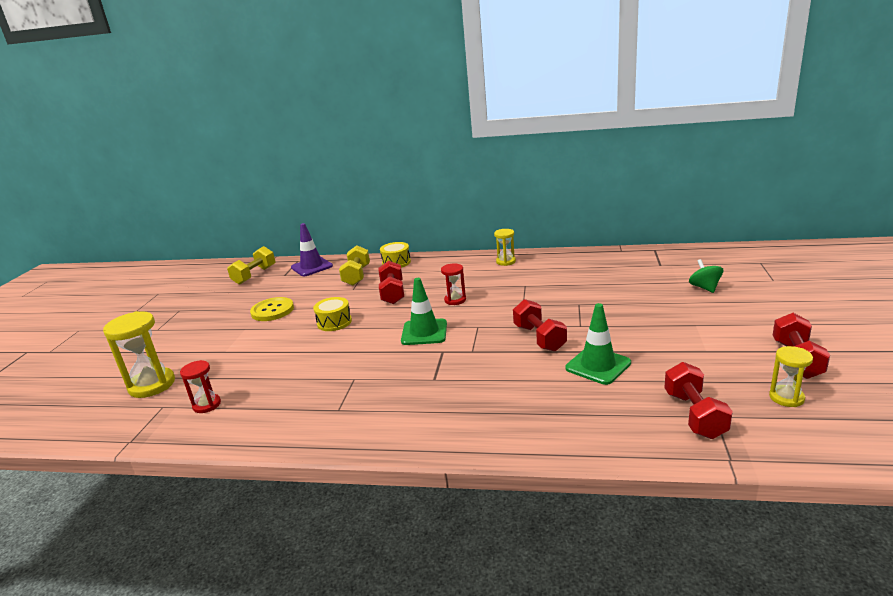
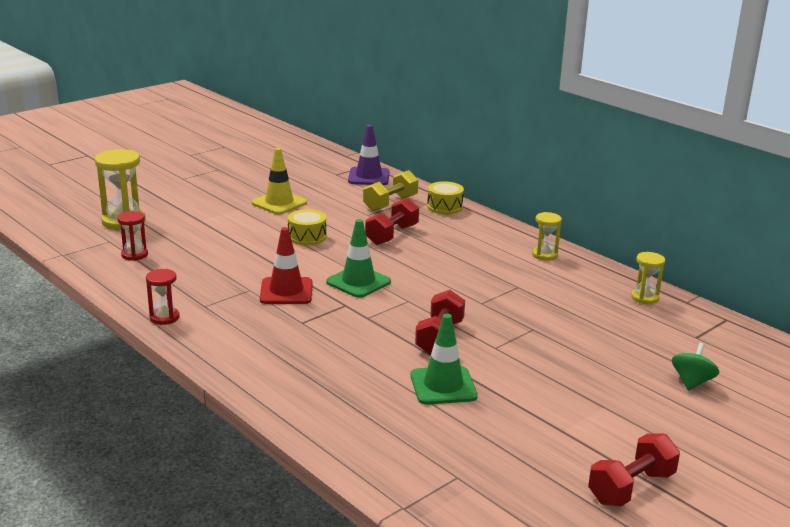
camera: 35 degrees right, 0 degrees up
(254, 275) = (313, 163): yellow dumbbell -> none
(272, 310) = (279, 203): yellow button -> yellow traffic cone
(384, 365) = (286, 291): none -> red traffic cone
(455, 300) = (432, 268): red hourglass -> red hourglass (164, 317)
(694, 415) = (442, 465): red dumbbell -> none
(786, 398) = (549, 504): yellow hourglass -> yellow hourglass (644, 298)

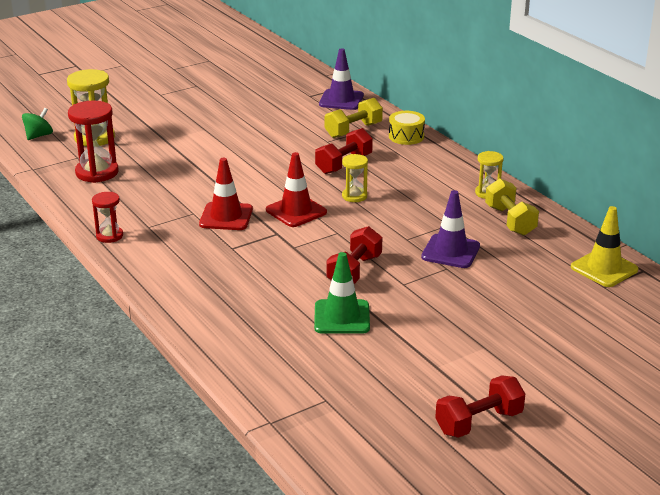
camera: 10 degrees right, 5 degrees up
(134, 255) = (97, 172): red hourglass -> red hourglass, size x1.74
(279, 203) = (245, 125): yellow traffic cone -> yellow traffic cone (604, 268)
(307, 237) = (261, 162): yellow drum -> none
(358, 282) = (296, 211): green traffic cone -> red traffic cone
(530, 312) = (450, 251): none -> purple traffic cone
(577, 279) = (510, 221): none -> yellow dumbbell
(644, 298) = (570, 243): yellow hourglass -> yellow hourglass (354, 196)
(692, 382) = (579, 330): green spinning top -> green spinning top (39, 136)

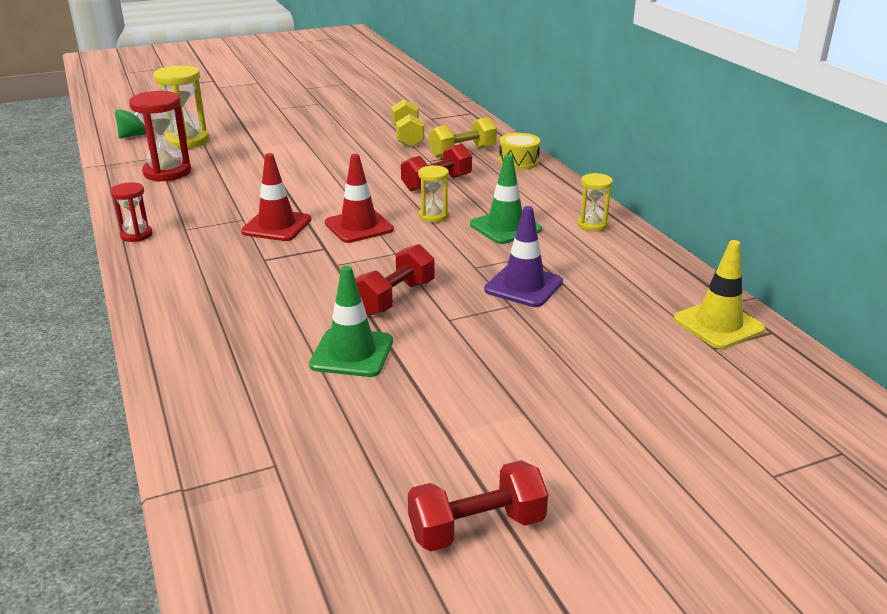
camera: 10 degrees right, 0 degrees up
(341, 100) = (462, 124): purple traffic cone -> none
(418, 201) = (505, 227): none -> green traffic cone
(510, 221) = (610, 257): yellow dumbbell -> yellow dumbbell (407, 137)

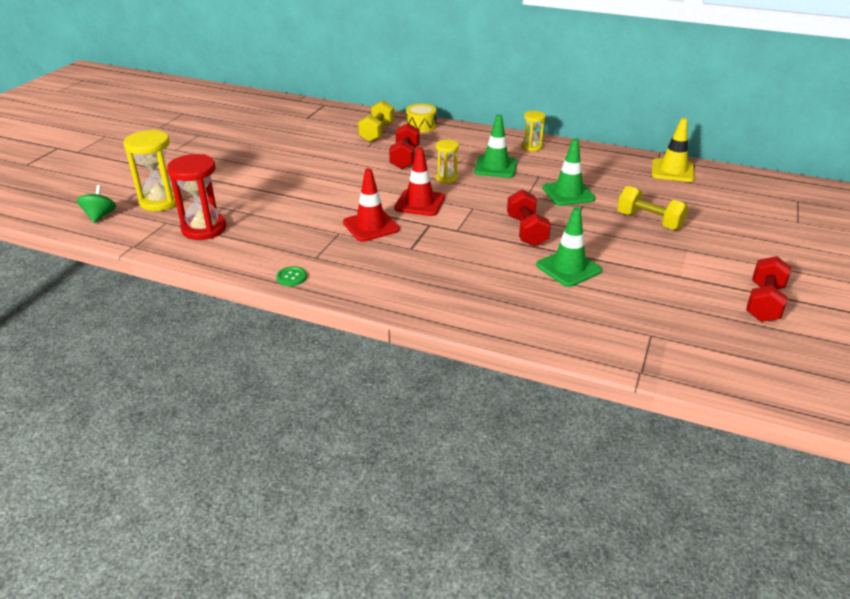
camera: 45 degrees left, 5 degrees up
(136, 235) = (291, 277): red hourglass -> green button
(407, 137) = (321, 136): yellow dumbbell -> yellow dumbbell (649, 221)
(523, 286) = (568, 193): purple traffic cone -> green traffic cone

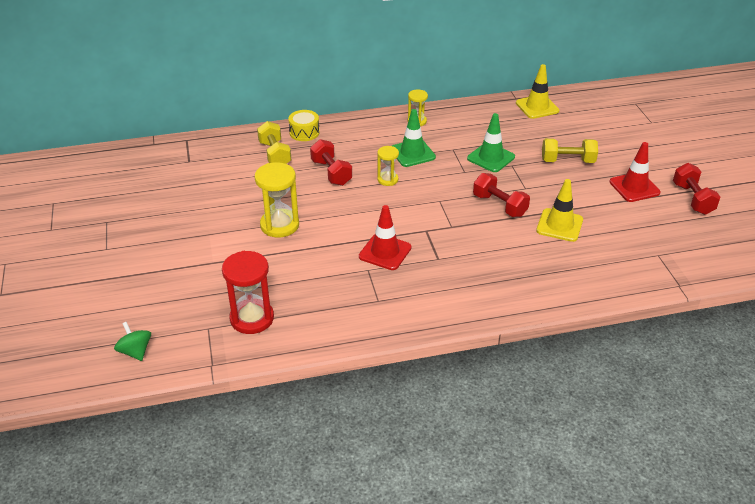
camera: 35 degrees left, 5 degrees up
(161, 201) = (172, 310): yellow hourglass -> yellow hourglass (279, 225)
(291, 277) = (383, 327): green button -> none
(420, 203) = (396, 213): red traffic cone -> red traffic cone (634, 187)
(568, 268) = (559, 225): green traffic cone -> yellow traffic cone

